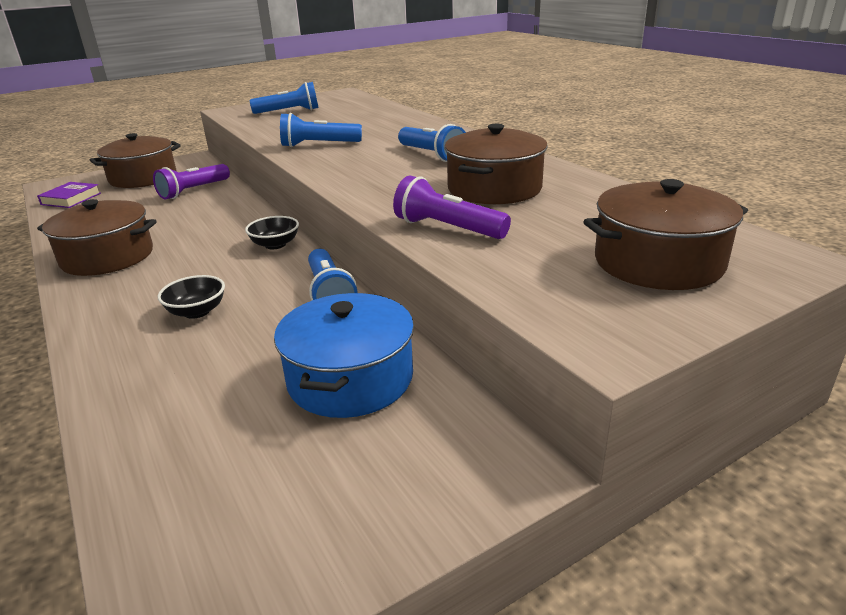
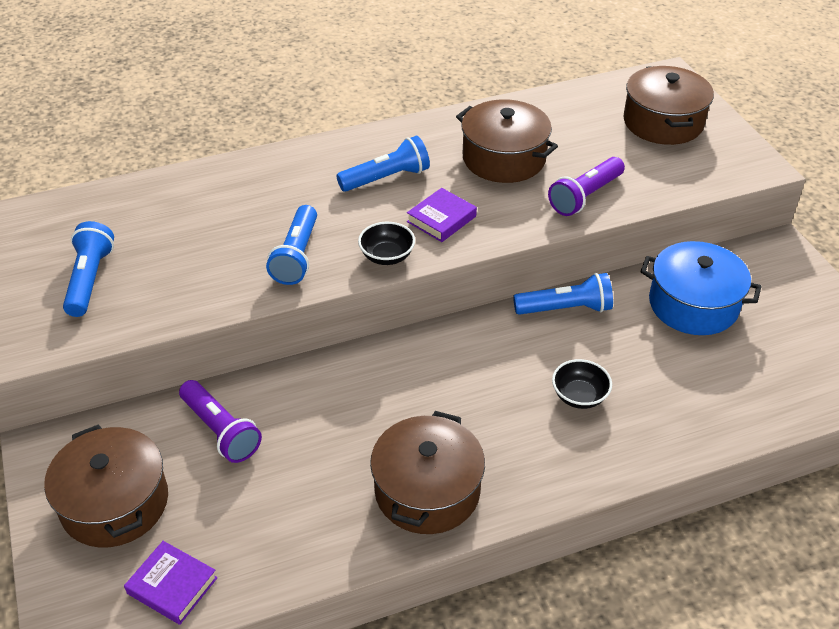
camera: 80 degrees left, 15 degrees up
(275, 245) = (445, 344): black bowl -> black bowl (387, 256)
(380, 177) = (441, 219): none -> purple book

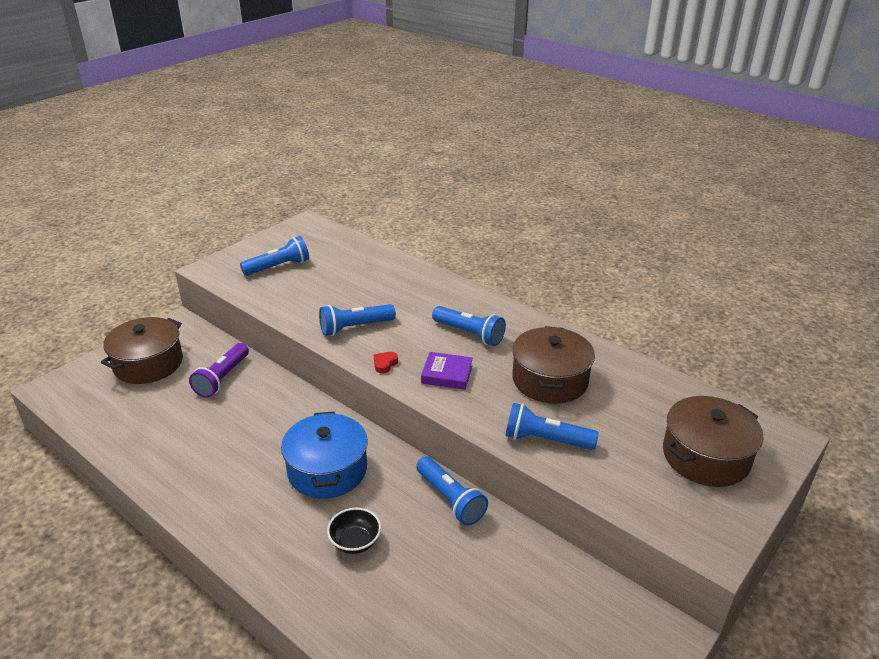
camera: 60 degrees right, 10 degrees down
(172, 585) = (96, 409): purple book -> none
(387, 256) = (385, 364): black bowl -> red heart
(427, 490) = (215, 489): brown pot -> none
(585, 196) = (546, 440): purple flashlight -> blue flashlight
(693, 304) = (523, 585): blue pot -> blue pot (327, 470)

